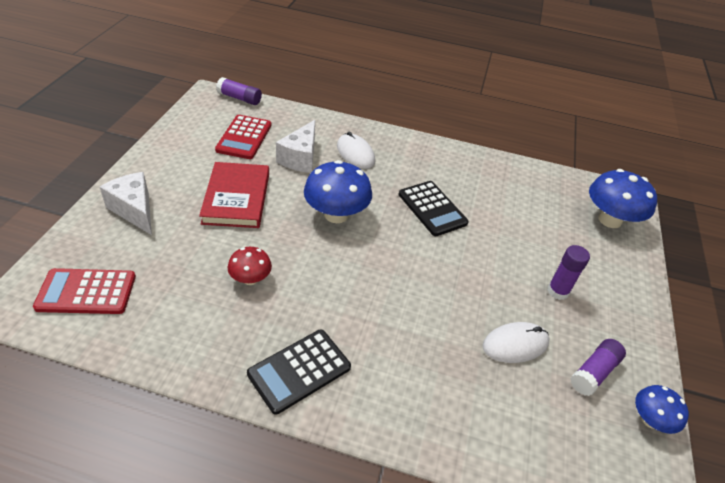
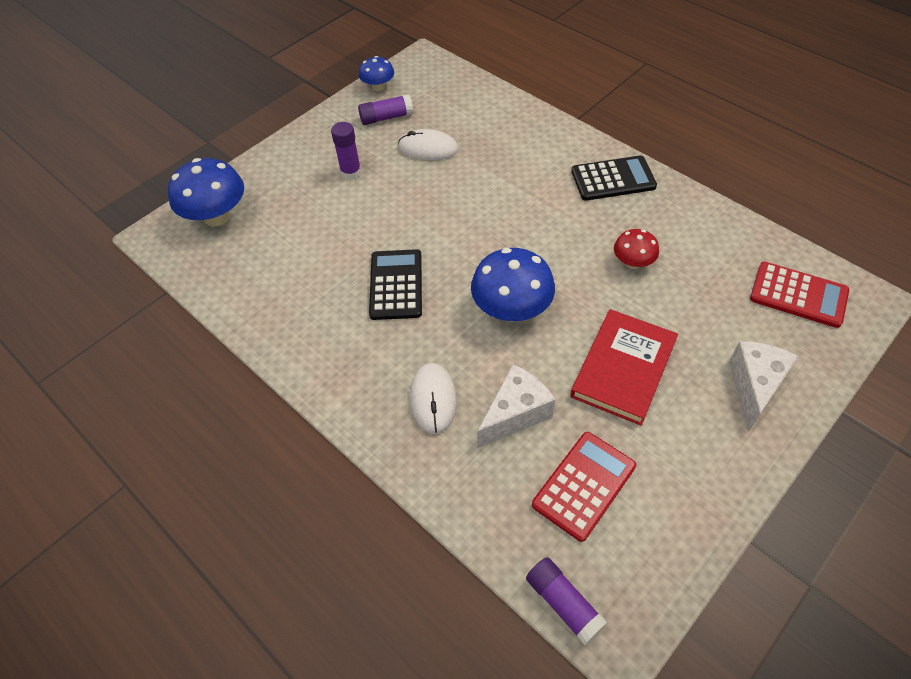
camera: 145 degrees left, 10 degrees up
(134, 210) = (754, 386): white cheese -> white cheese turned 150 degrees counterclockwise

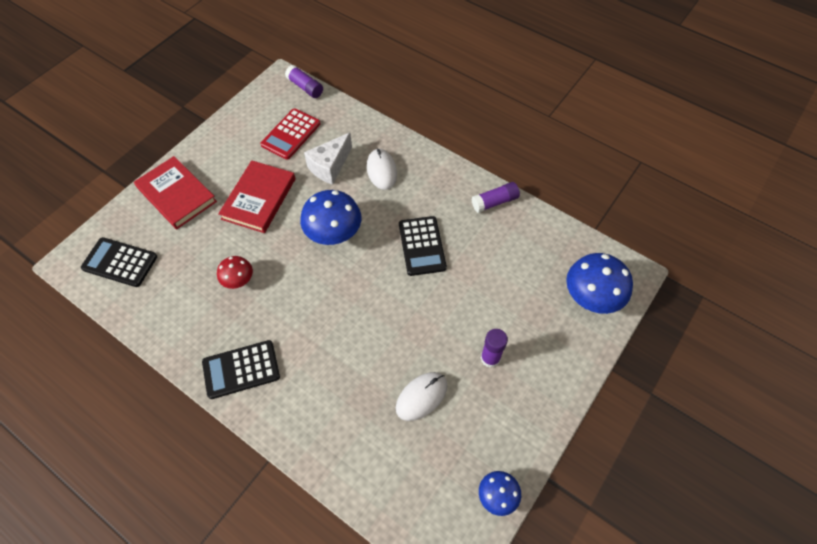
camera: 170 degrees right, 5 degrees up
(386, 117) = (475, 441): purple glue stick -> purple glue stick (494, 202)
(428, 148) = (421, 396): white mouse -> white mouse turned 45 degrees counterclockwise
(754, 386) = (176, 195): white cheese -> red book
(798, 295) = (120, 262): red calculator -> black calculator

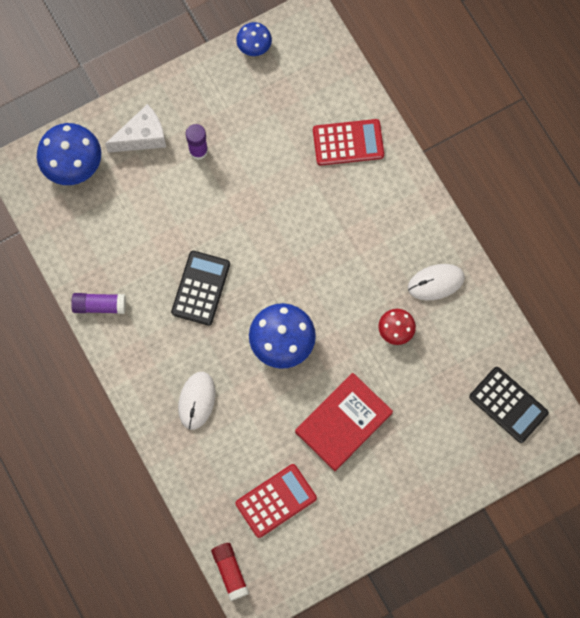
camera: 155 degrees left, 15 degrees up
(176, 195) = (430, 469): red book -> none
(241, 369) = (421, 237): black calculator -> none
(305, 87) = (230, 572): purple glue stick -> red glue stick
(330, 166) = (250, 432): white cheese -> white cheese (142, 137)
(349, 432) = (348, 143): none -> red calculator
(421, 396) = (274, 145): white mouse -> white mouse (436, 282)

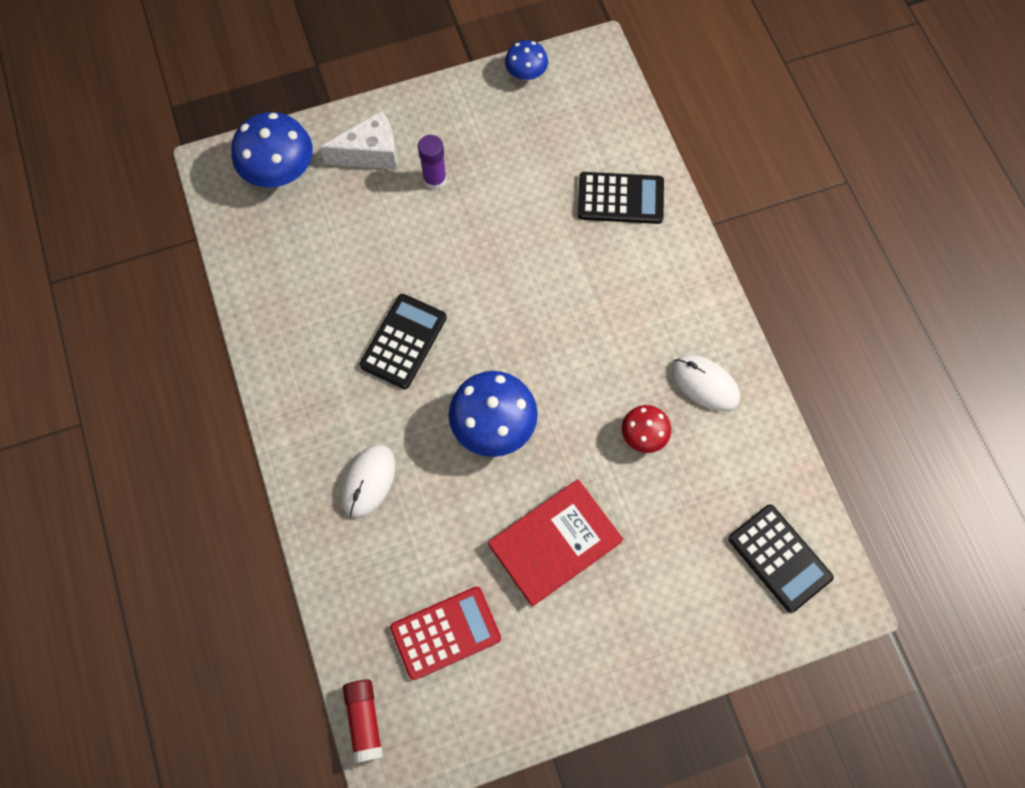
camera: 10 degrees right, 5 degrees down
(99, 305) = (272, 342): purple glue stick -> none
(348, 143) = (620, 199): red calculator -> black calculator
(436, 282) = (705, 384): white mouse -> white mouse turned 45 degrees clockwise

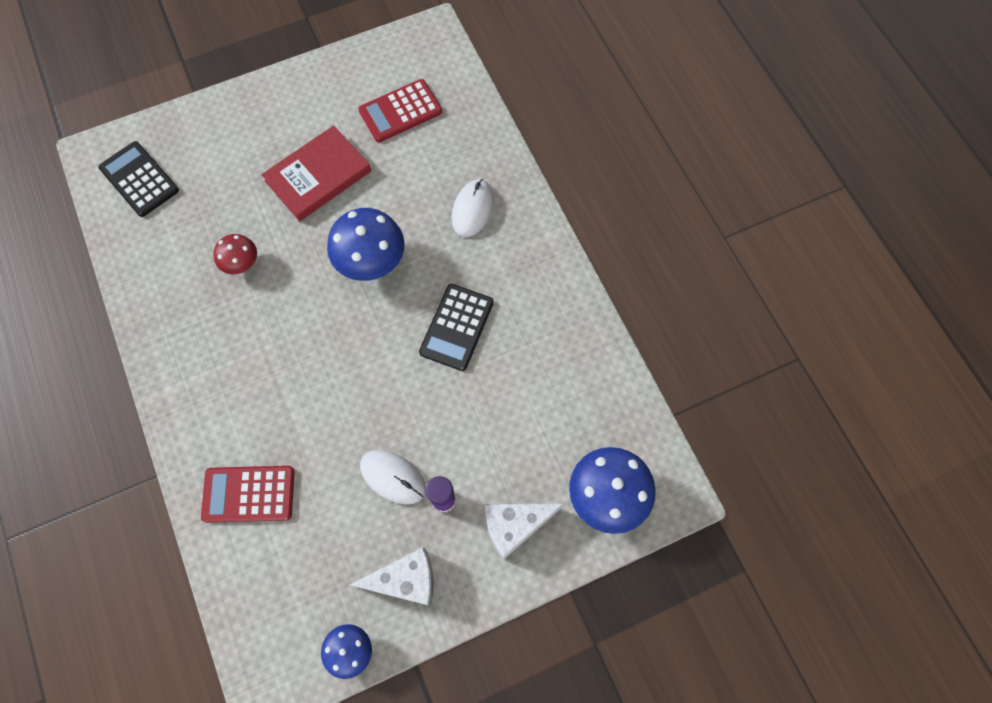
camera: 175 degrees right, 0 degrees up
(364, 720) = (453, 56): red glue stick -> none
(475, 119) = (405, 580): none -> white cheese
(620, 199) = (249, 494): black calculator -> red calculator
(705, 384) = (183, 311): white mouse -> white mouse (392, 477)

